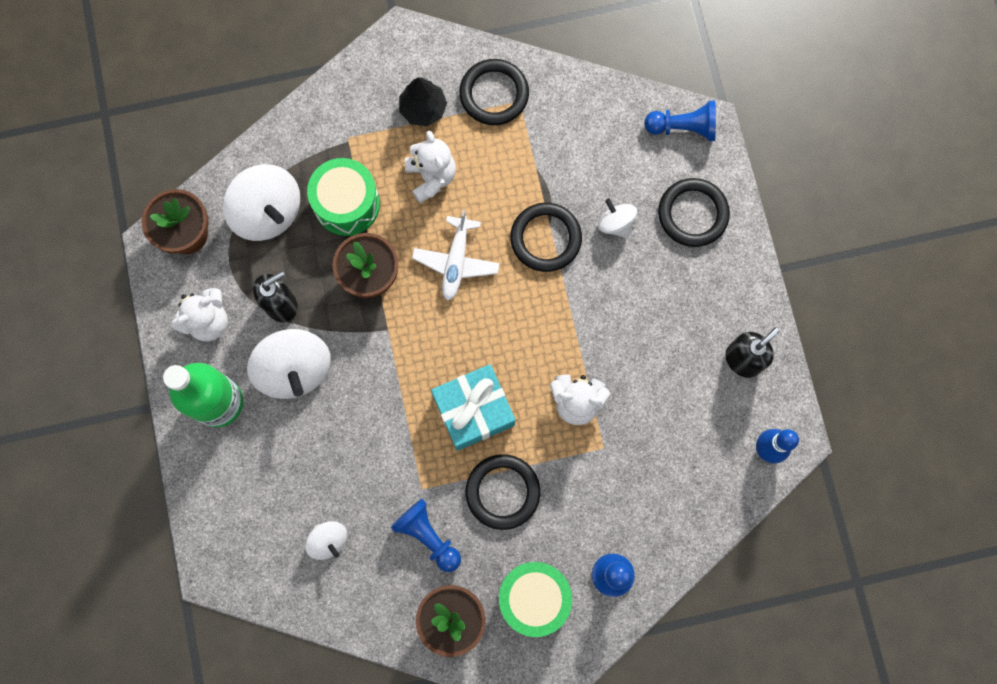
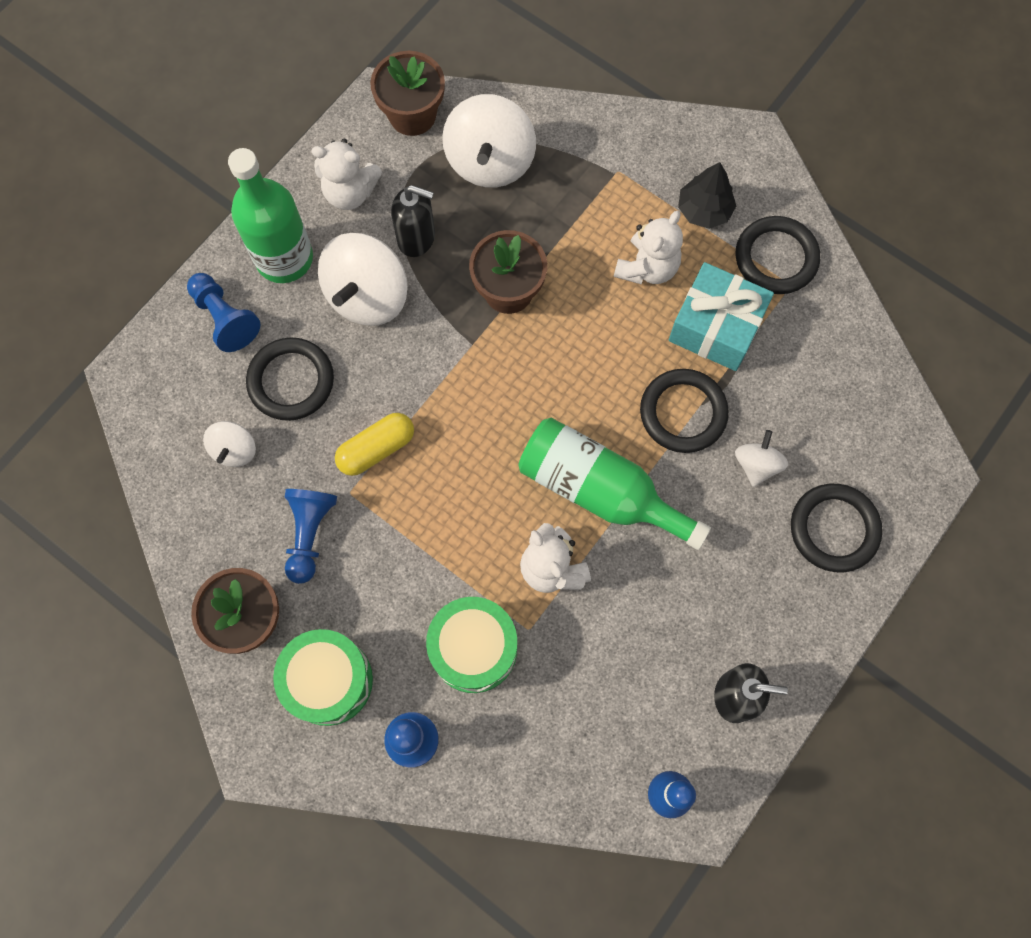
camera: 50 degrees right, 5 degrees down
(347, 204) = (556, 218): green drum -> green drum (473, 649)
(406, 448) = (376, 449): none -> yellow capsule
(456, 262) = (588, 352): white plane -> none
(474, 410) = (462, 480): turquoise gift -> turquoise gift (716, 327)
(502, 492) = (407, 569): black ring -> black ring (291, 381)
(552, 331) = (600, 490): none -> green bottle
(683, 127) = (910, 451): blue pawn -> blue pawn (225, 318)

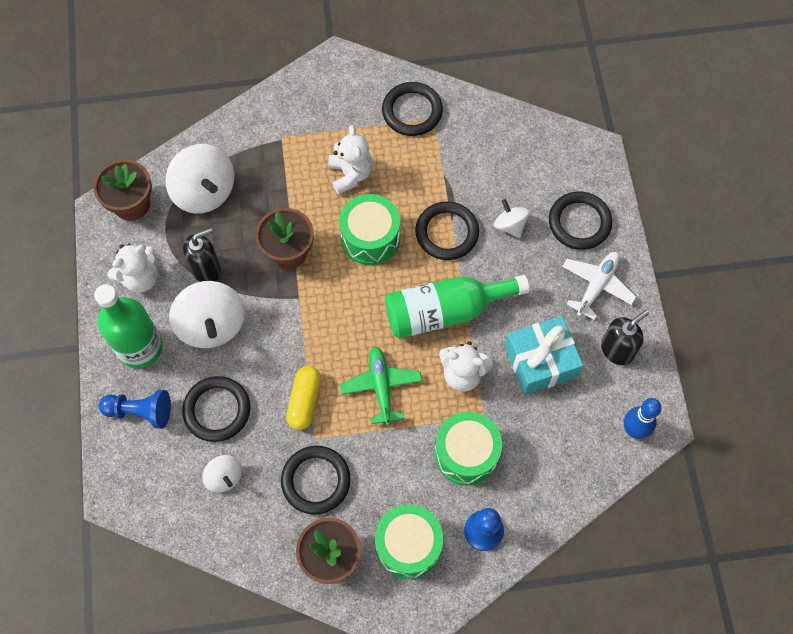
camera: 45 degrees left, 5 degrees down
(309, 534) = (316, 481): blue pawn -> black ring
(461, 504) = (381, 386): none -> green plane
(601, 348) = (370, 238): none -> green drum
(704, 210) = (349, 118): black tree -> none
(716, 327) = (418, 174): turquoise gift -> turquoise gift (540, 361)
(783, 611) = (597, 286): none -> white plane

